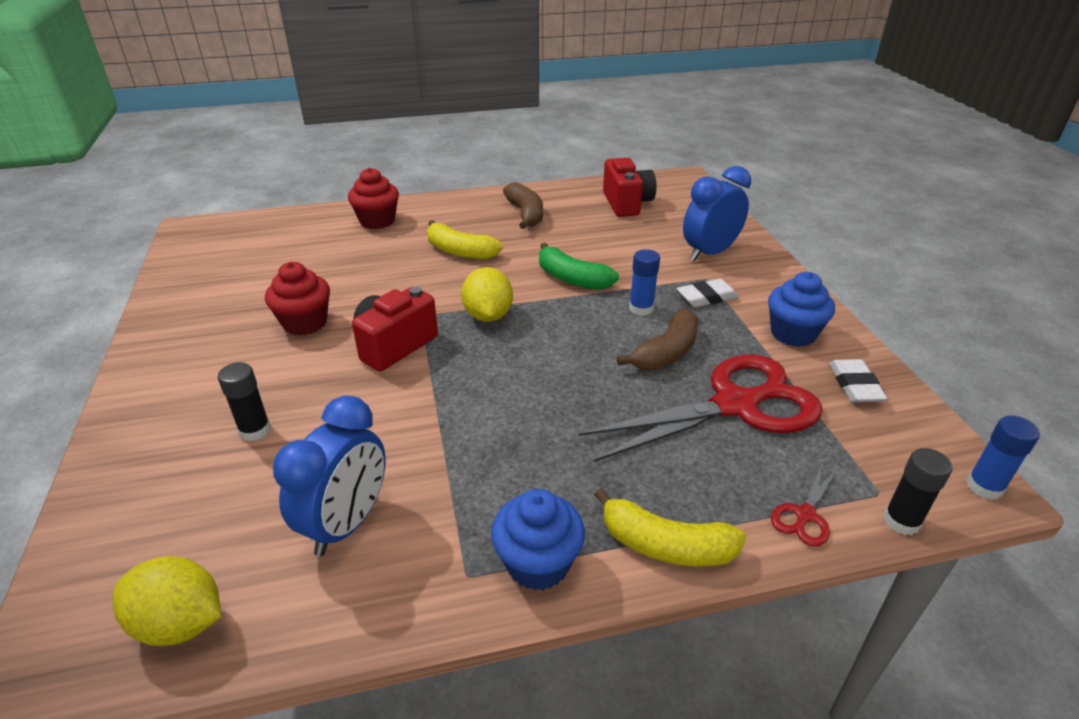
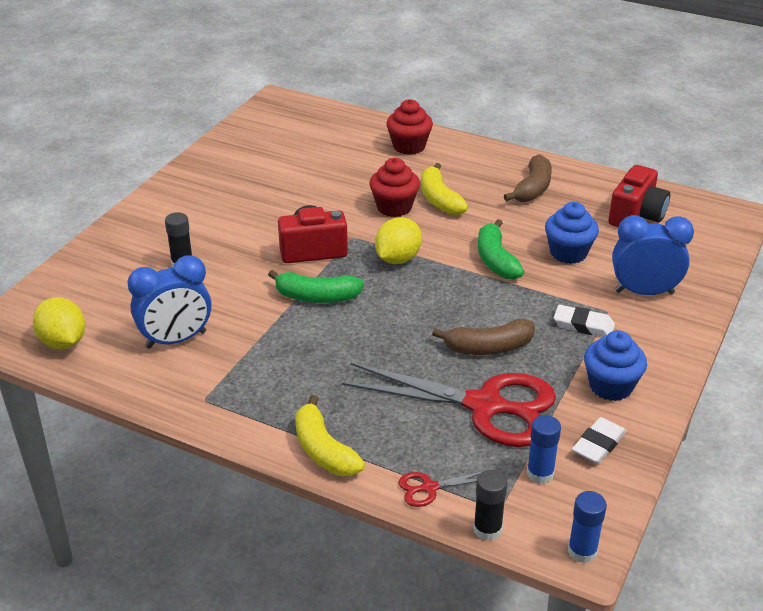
camera: 40 degrees right, 0 degrees up
(305, 323) = (276, 207): red cupcake -> red cupcake (394, 207)
(454, 388) = (316, 297): none -> green banana
(538, 563) = (245, 416): blue cupcake -> blue cupcake (568, 253)
(641, 308) = (516, 308): blue glue stick -> blue glue stick (540, 473)

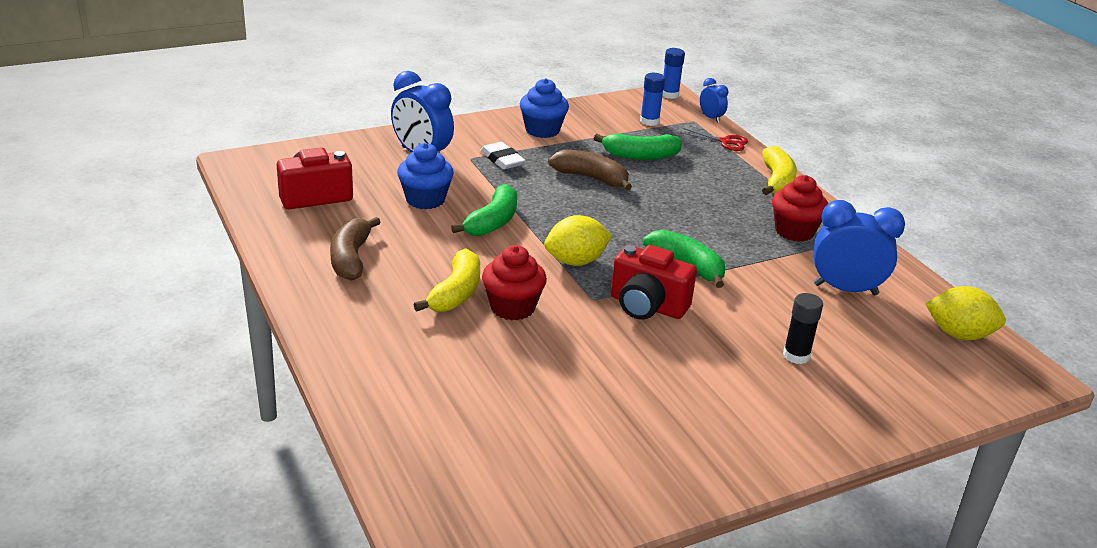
camera: 145 degrees left, 5 degrees down
(63, 342) = (959, 334): yellow lemon -> yellow lemon turned 75 degrees counterclockwise
(409, 146) = (389, 370): red cupcake -> red cupcake (794, 231)
(484, 406) = (640, 156): red scissors -> green banana
(487, 529) = (711, 118): black glue stick -> blue clock
(532, 188) = (351, 258): brown banana -> brown banana turned 60 degrees counterclockwise
(598, 444) = (595, 116): white eraser -> none

